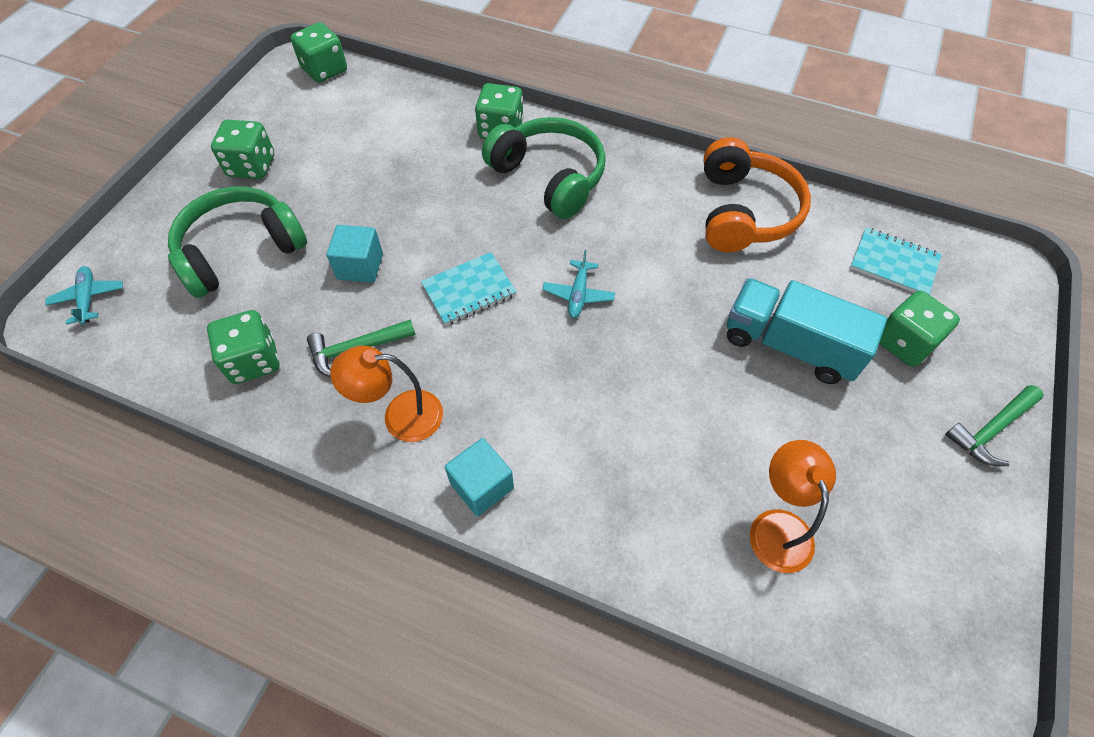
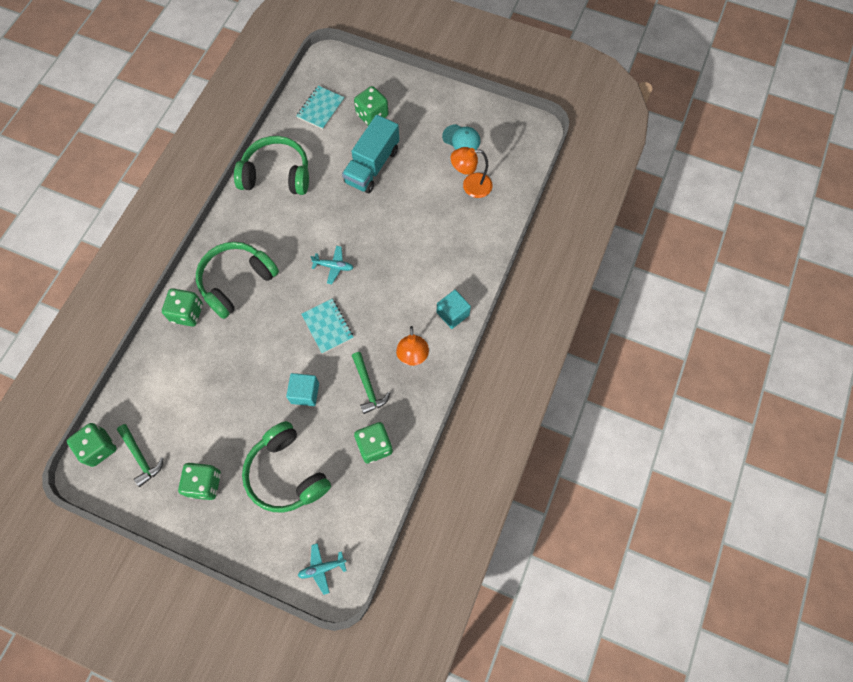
camera: 90 degrees left, 10 degrees up
(744, 212) = (276, 174): orange headphones -> green headphones
(893, 509) = (461, 139): none -> turquoise cap
(991, 430) = (422, 92): green hammer -> green hammer (141, 457)

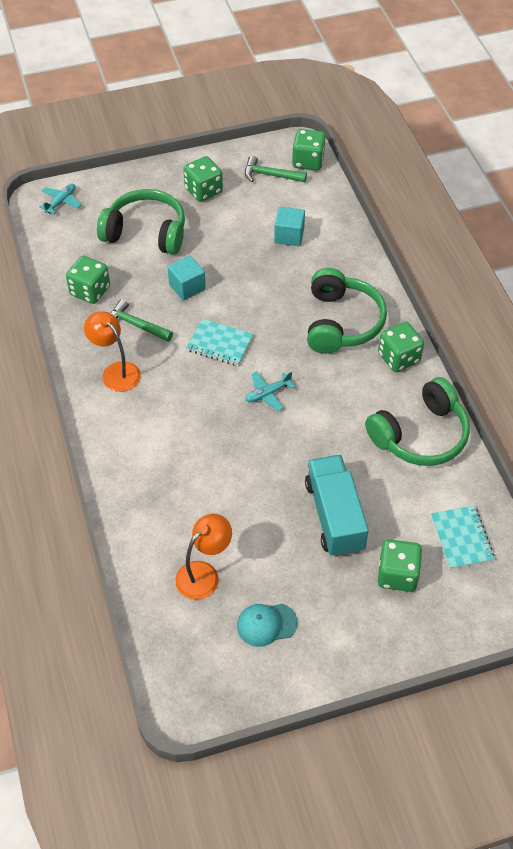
camera: 140 degrees right, 15 degrees down
(187, 313) = (354, 274): green dice -> green dice (398, 358)
(452, 314) = (109, 431): turquoise cube -> turquoise cube (289, 236)

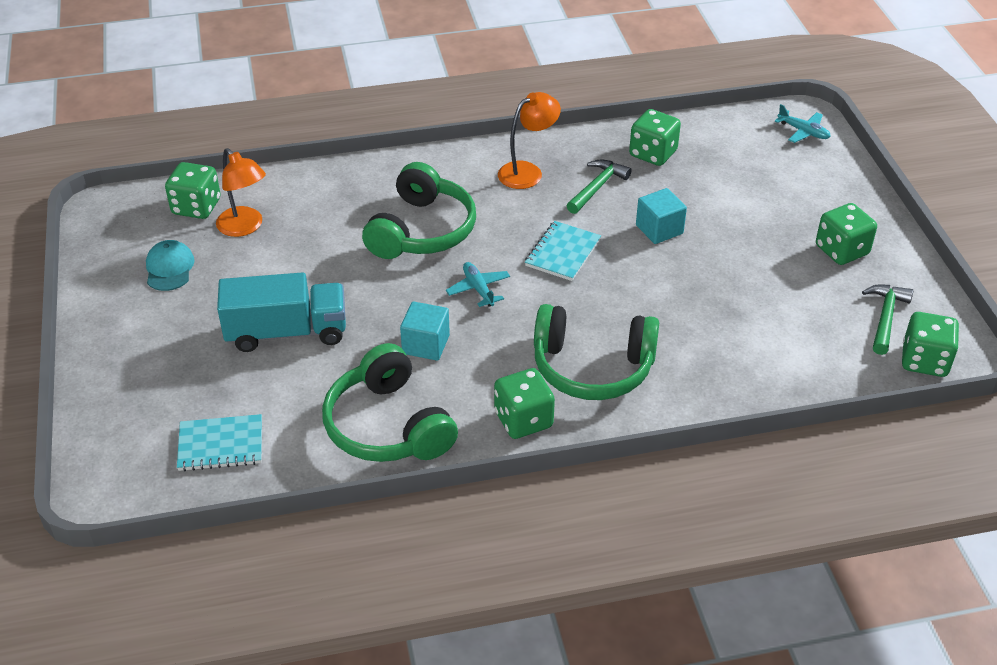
camera: 95 degrees right, 10 degrees down
(146, 232) = (755, 198): green headphones -> green headphones (422, 230)
(289, 236) = (759, 328): turquoise cube -> turquoise cube (426, 344)
(397, 575) = (191, 378): green dice -> green dice (196, 207)

